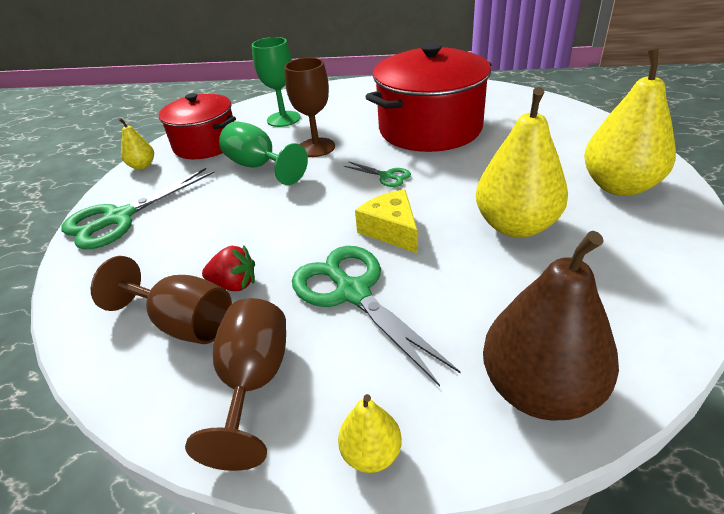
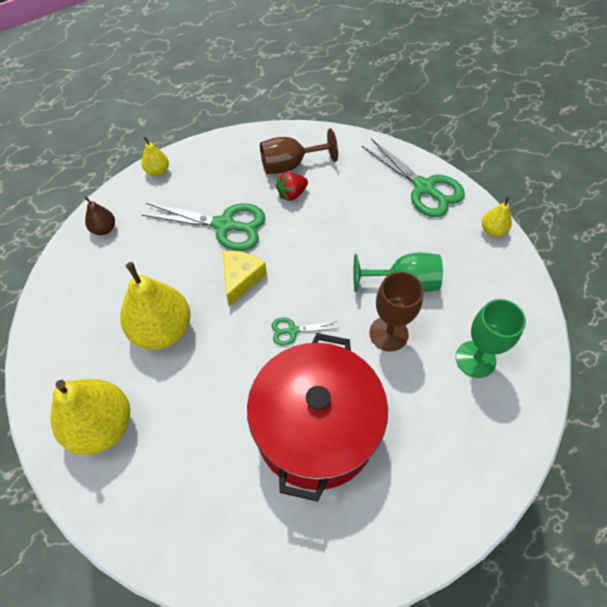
camera: 135 degrees right, 20 degrees up
(119, 218) = (424, 188): green scissors -> green scissors turned 135 degrees clockwise
(206, 144) = (487, 281): red pot -> none
(254, 382) = (227, 165): brown goblet -> none
(391, 230) = (241, 279): yellow cheese -> yellow cheese turned 90 degrees counterclockwise
(539, 389) = (104, 229): brown pear -> brown pear, size x0.48

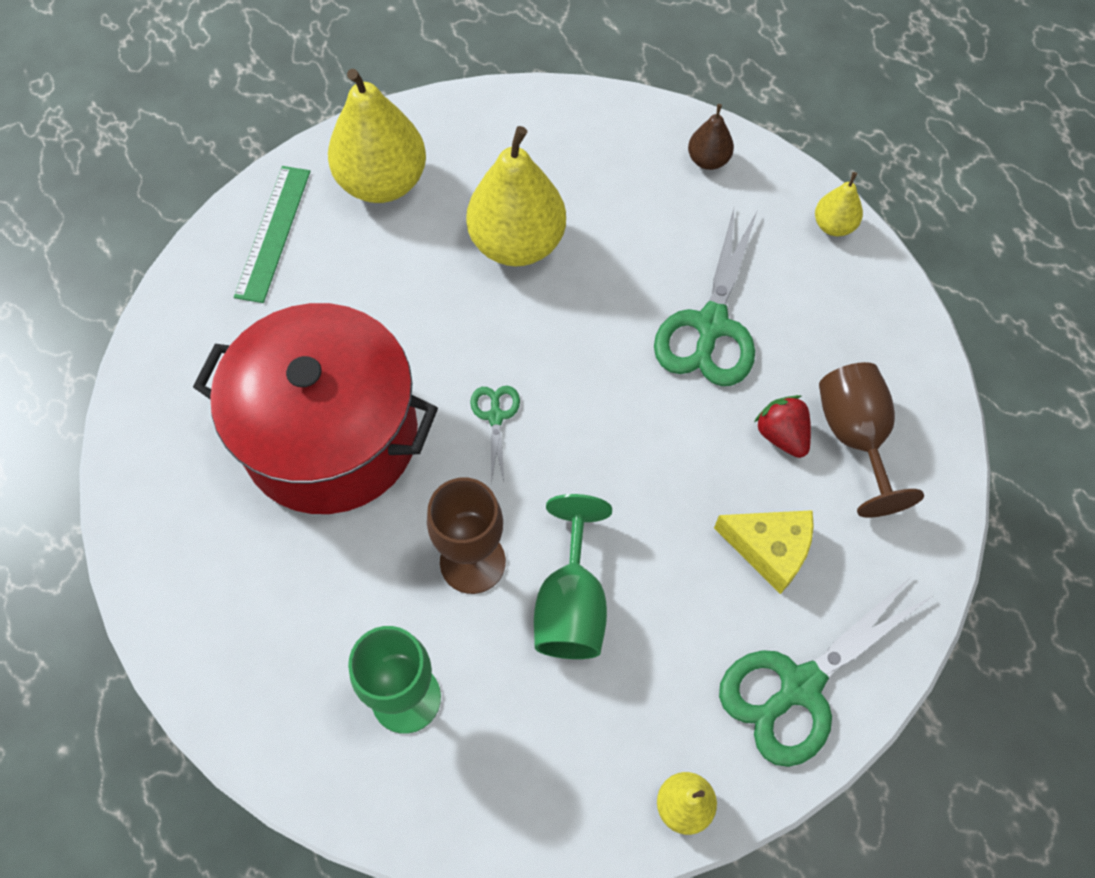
camera: 95 degrees right, 5 degrees up
(144, 504) = (273, 233): none -> green ruler
(241, 279) = (599, 347): yellow cheese -> yellow cheese (769, 549)

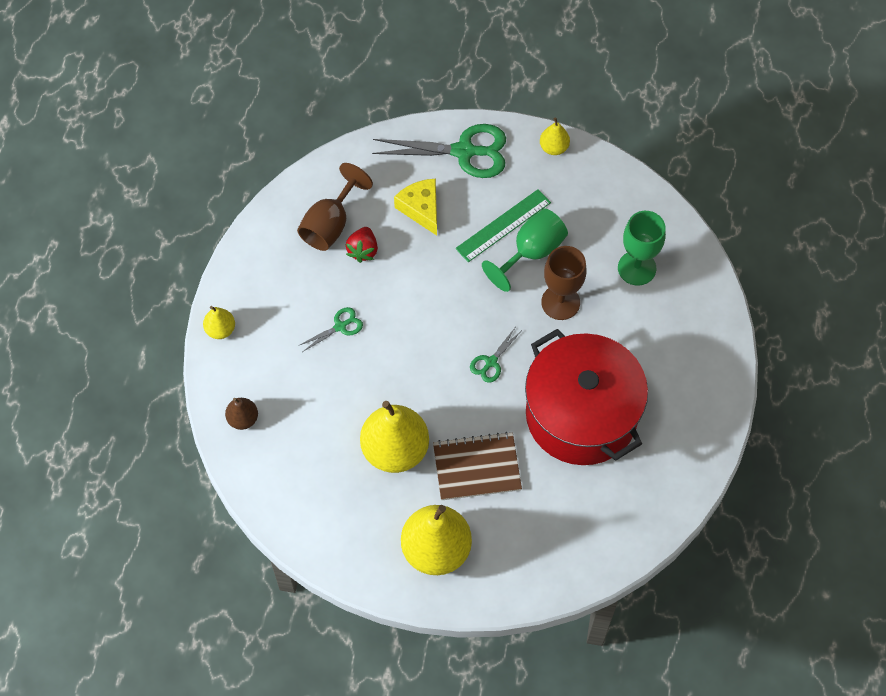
camera: 140 degrees left, 0 degrees up
(273, 233) = (524, 563): green ruler -> green ruler (503, 225)
(409, 289) = (477, 467): none -> brown notebook
(711, 325) = (340, 326): green scissors -> green scissors, size x0.48

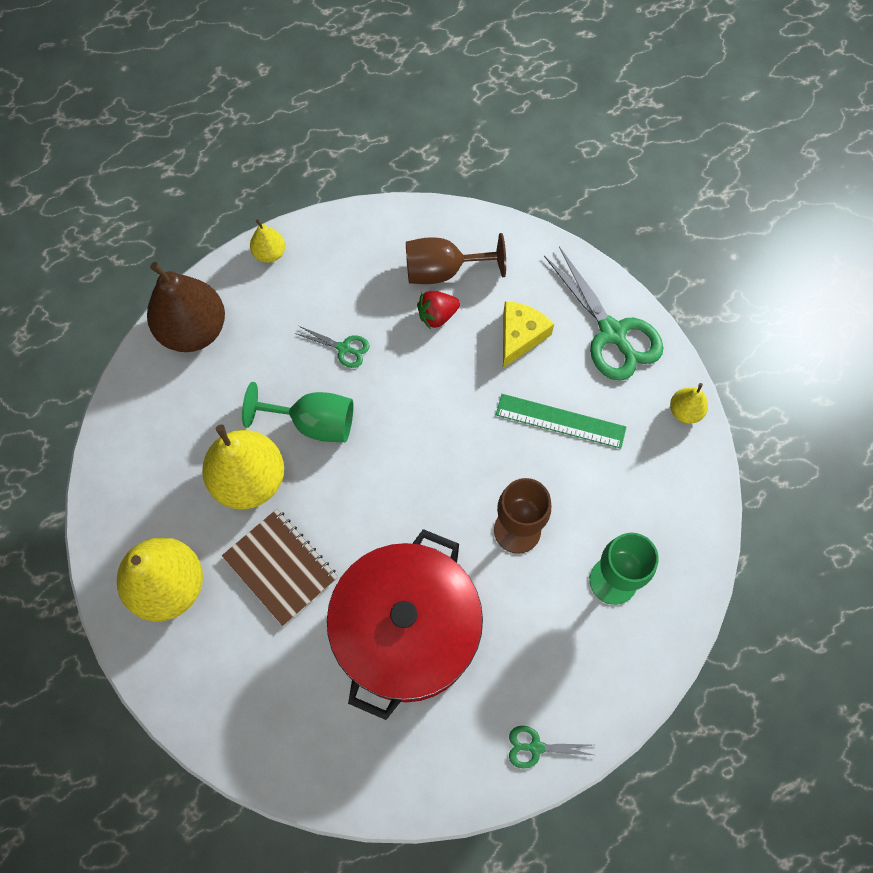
camera: 55 degrees right, 5 degrees up
(243, 419) = (193, 329): brown pear -> brown pear, size x2.08
(491, 362) = (403, 507): green scissors -> green scissors (535, 747)
(531, 252) = (552, 466): green goblet -> green goblet (314, 423)

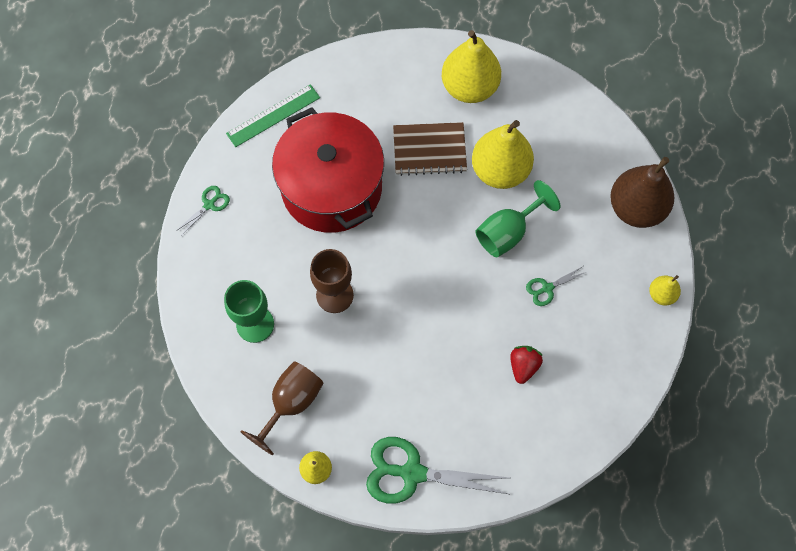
camera: 130 degrees right, 0 degrees up
(443, 271) = (556, 398): brown goblet -> brown goblet (291, 403)
(520, 336) = (462, 408): yellow cheese -> none
(560, 421) = (380, 382): green ruler -> green ruler (273, 115)

